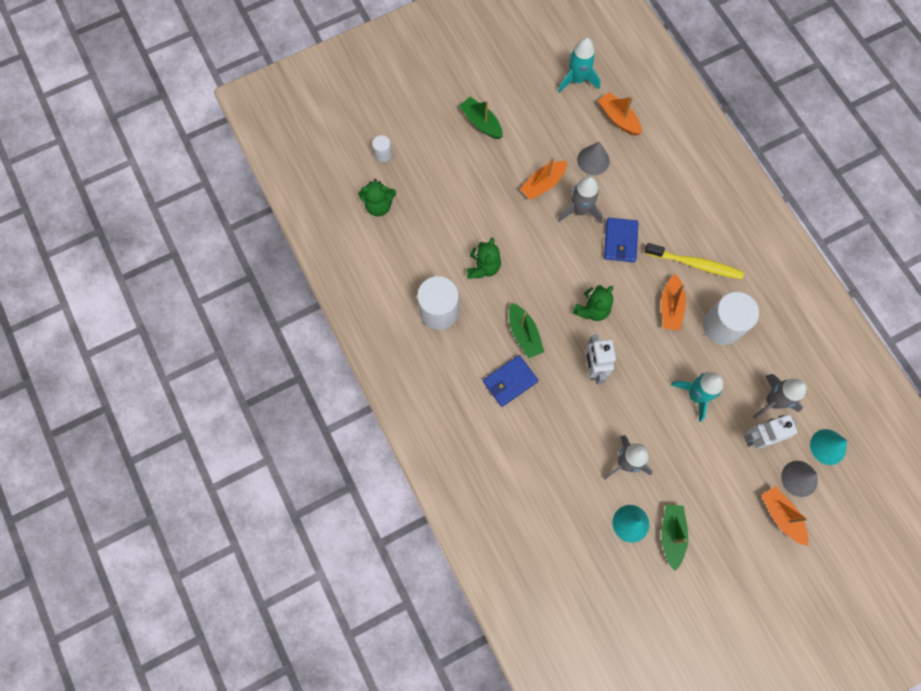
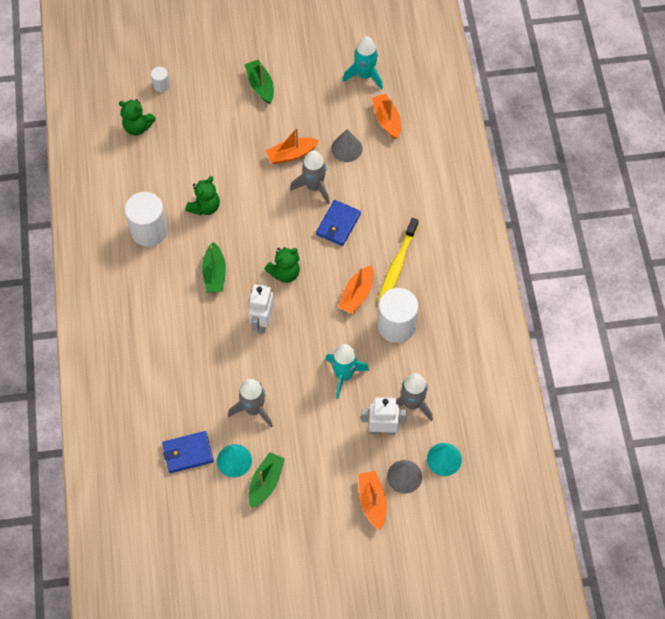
camera: 20 degrees right, 10 degrees down
(510, 381) = (183, 308): blue wallet -> blue wallet (188, 453)
(695, 264) = (397, 265): yellow toothbrush -> yellow toothbrush turned 75 degrees clockwise

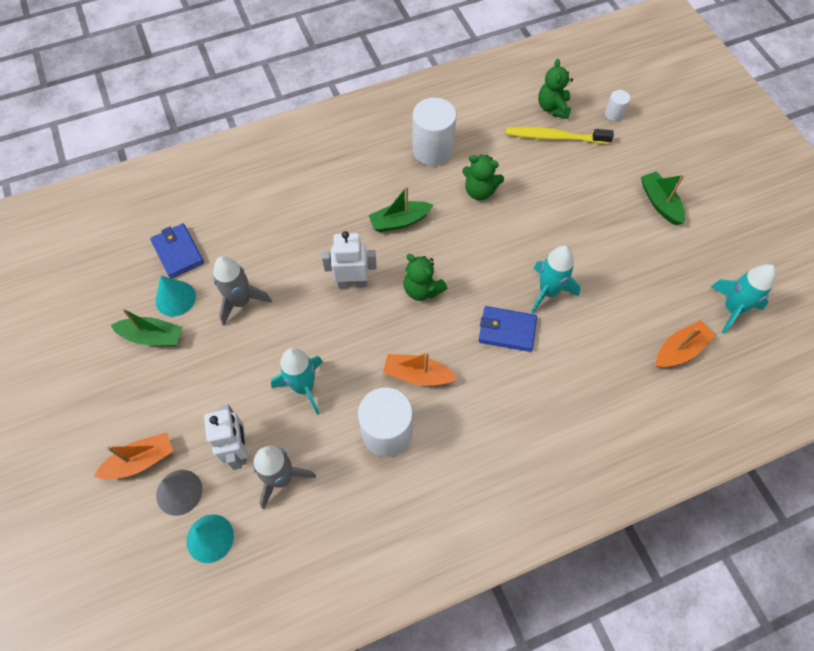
camera: 75 degrees right, 0 degrees up
(260, 86) = (660, 203): green boat -> green boat turned 75 degrees counterclockwise
(291, 154) = (582, 257): orange boat -> none
(314, 187) = (548, 291): grey rocket -> turquoise rocket
(346, 148) = (617, 314): grey cone -> none
(397, 265) = (473, 413): yellow toothbrush -> yellow toothbrush (554, 137)

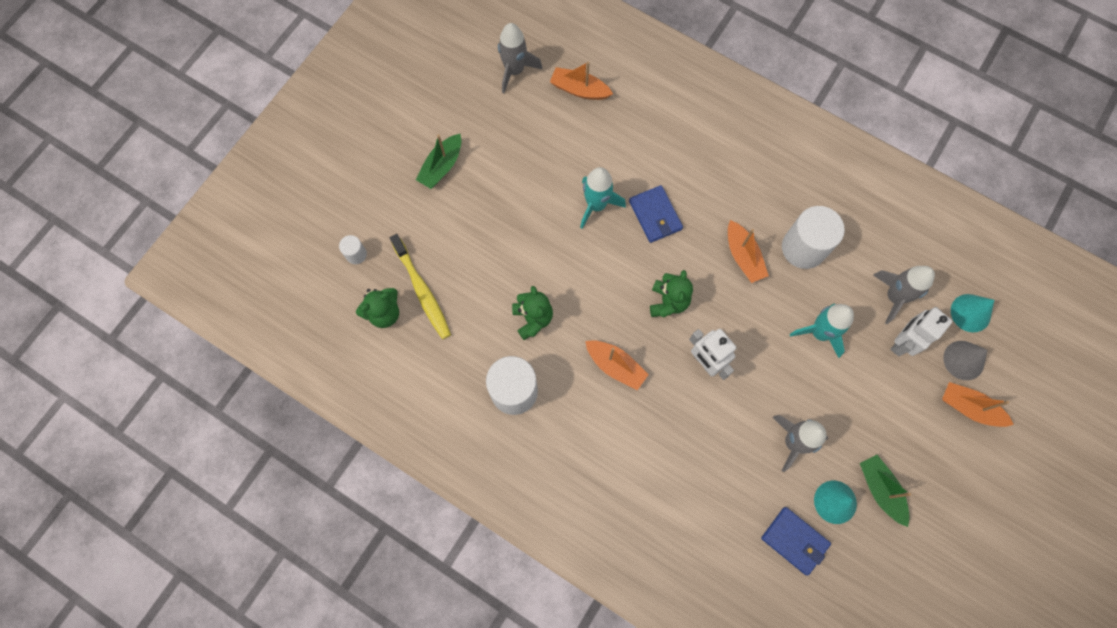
camera: 125 degrees left, 10 degrees up
(178, 252) = (794, 541): blue wallet -> blue wallet turned 75 degrees counterclockwise
(400, 221) = (615, 366): green boat -> orange boat
(732, 309) = (515, 70): turquoise rocket -> grey rocket

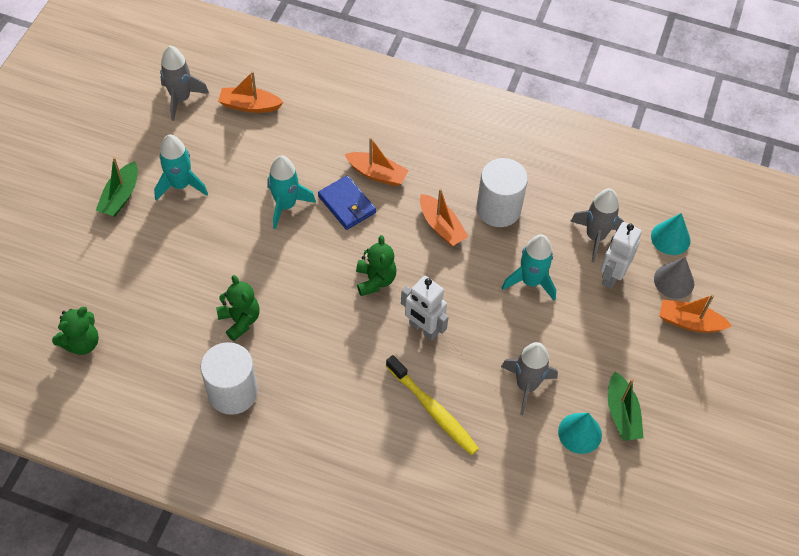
camera: 15 degrees left, 15 degrees down
(356, 254) = (43, 293): white cylinder -> none
(422, 290) = (119, 314): yellow toothbrush -> yellow toothbrush (433, 410)
(500, 165) = (180, 185): none -> turquoise rocket
(615, 366) = (333, 349): orange boat -> orange boat (377, 174)
(794, 541) = (547, 477): blue wallet -> none
(880, 490) = (622, 413): green boat -> green boat turned 150 degrees counterclockwise

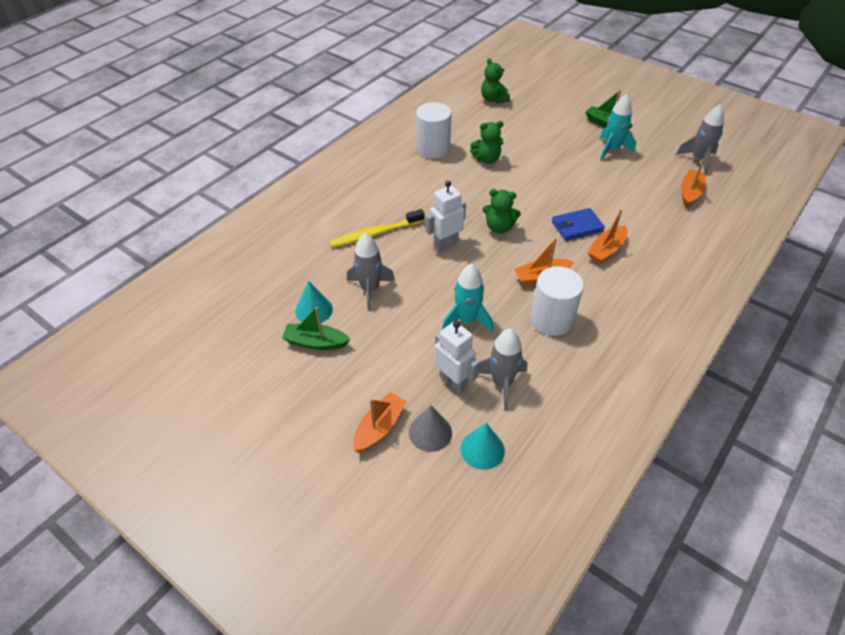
camera: 110 degrees right, 10 degrees down
(286, 205) = (583, 195): turquoise rocket -> none

